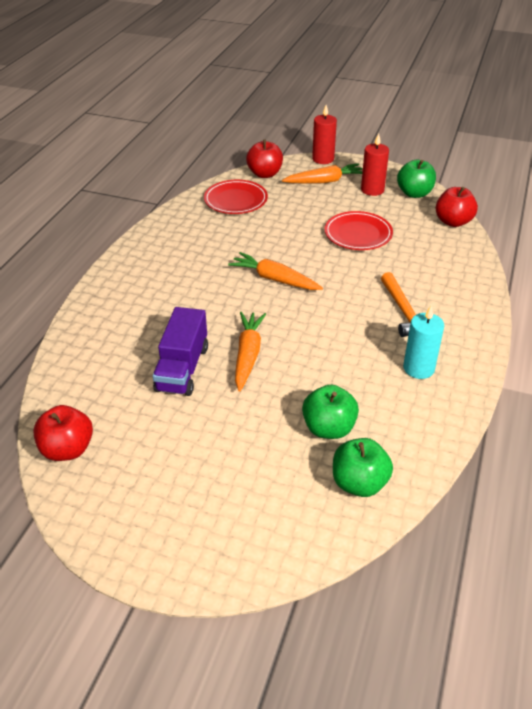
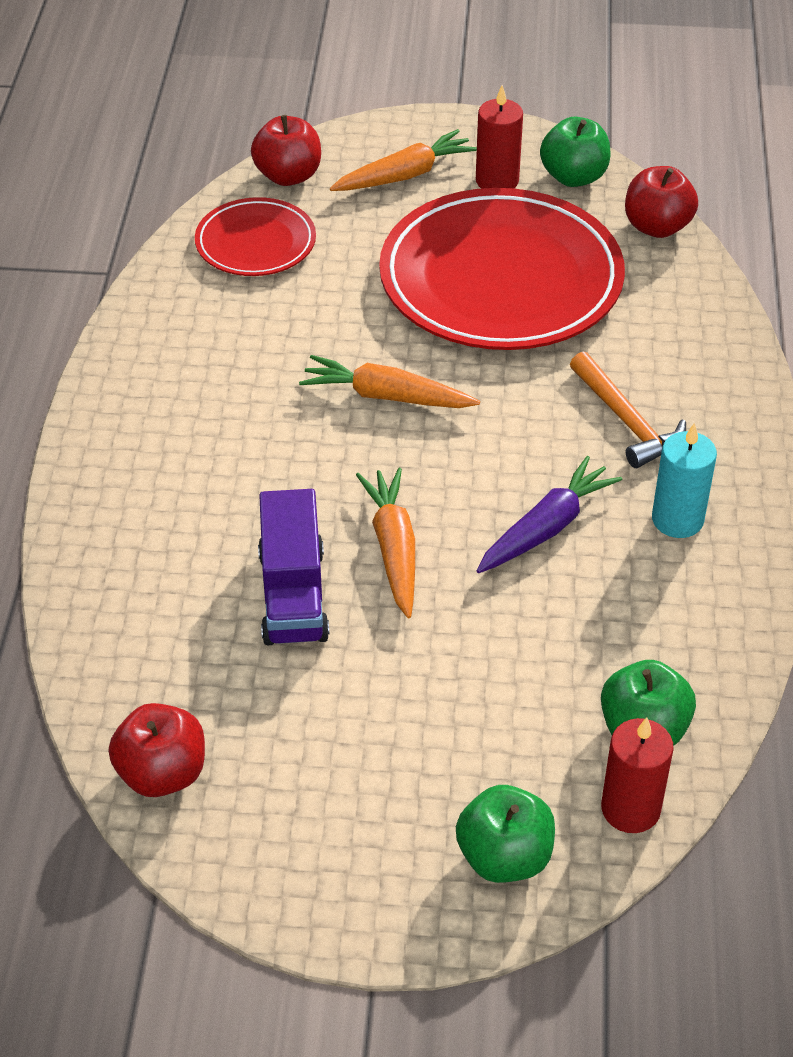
camera: 15 degrees left, 5 degrees up
(323, 159) = (385, 125): red candle -> red candle (630, 809)
(328, 428) = (568, 651): green apple -> green apple (504, 857)
(339, 359) = (546, 528): none -> purple carrot
(358, 234) = (501, 279): red plate -> red plate, size x1.97

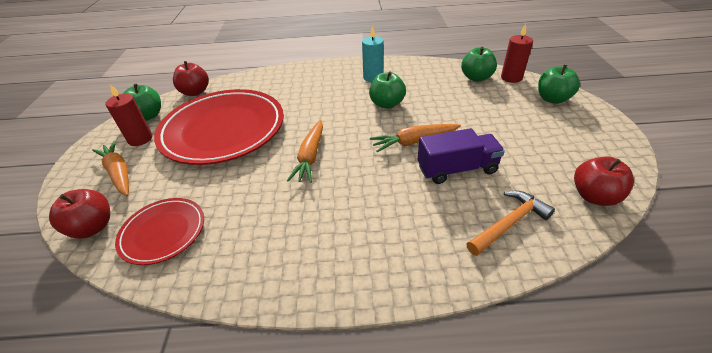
camera: 95 degrees left, 5 degrees down
(546, 528) = (387, 104): purple carrot -> green apple
(626, 420) = (320, 91): orange hammer -> orange hammer (508, 223)

